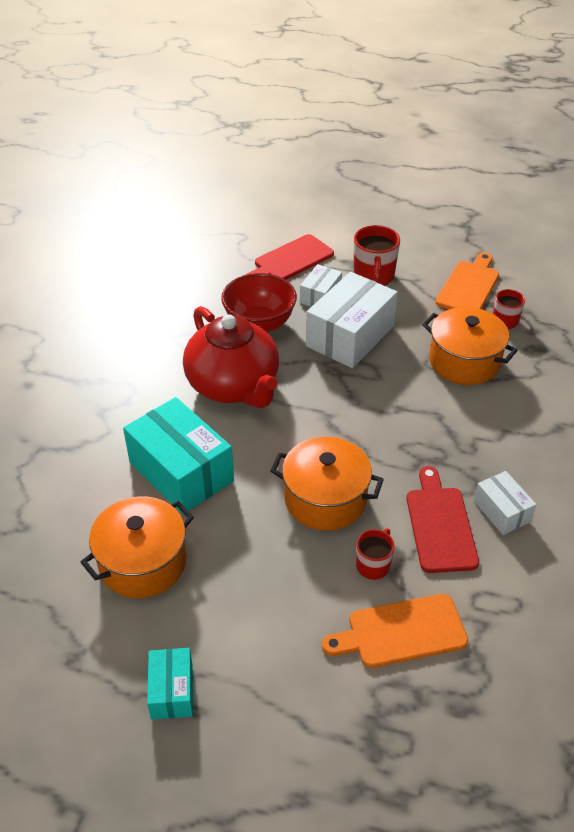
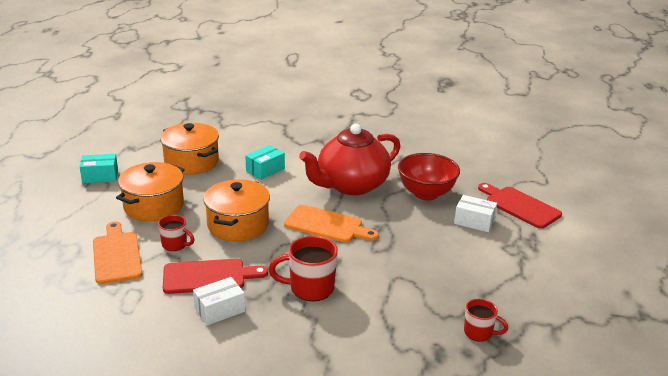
camera: 85 degrees right, 15 degrees down
(181, 471) = (265, 170): turquoise box -> turquoise box, size x0.52
(350, 336) = (424, 237): white box -> none
(373, 277) = (515, 250): red mug -> red mug (310, 288)
(464, 361) = (405, 300): orange pot -> orange pot (154, 206)
(469, 286) = (527, 311): orange cutting board -> orange cutting board (327, 225)

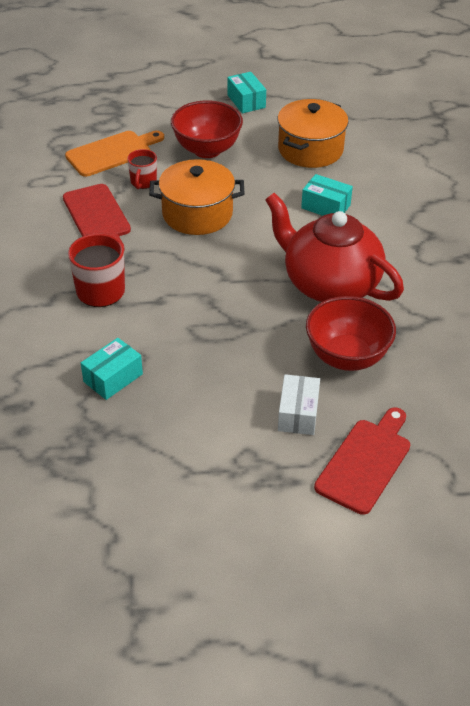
camera: 75 degrees right, 15 degrees up
(154, 206) = (207, 150): orange pot -> red bowl
(220, 310) = (47, 237): white box -> none
(327, 225) = (227, 280): orange cutting board -> none
(418, 296) = (113, 378): none -> turquoise box
(479, 333) = (58, 438): red mug -> none

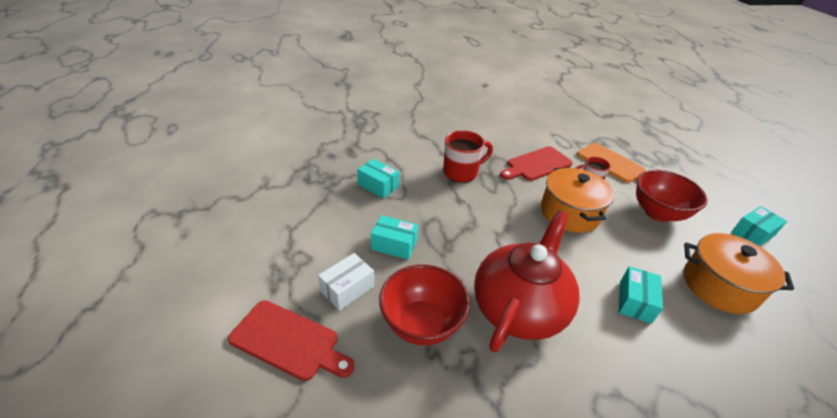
camera: 80 degrees right, 5 degrees down
(232, 369) = (394, 245): none -> turquoise box
(298, 414) = (347, 289): white box -> white box turned 45 degrees counterclockwise

